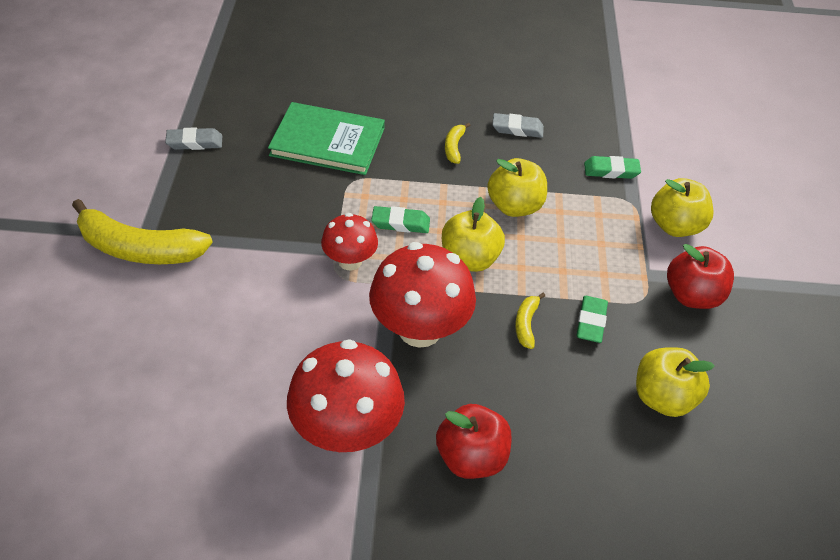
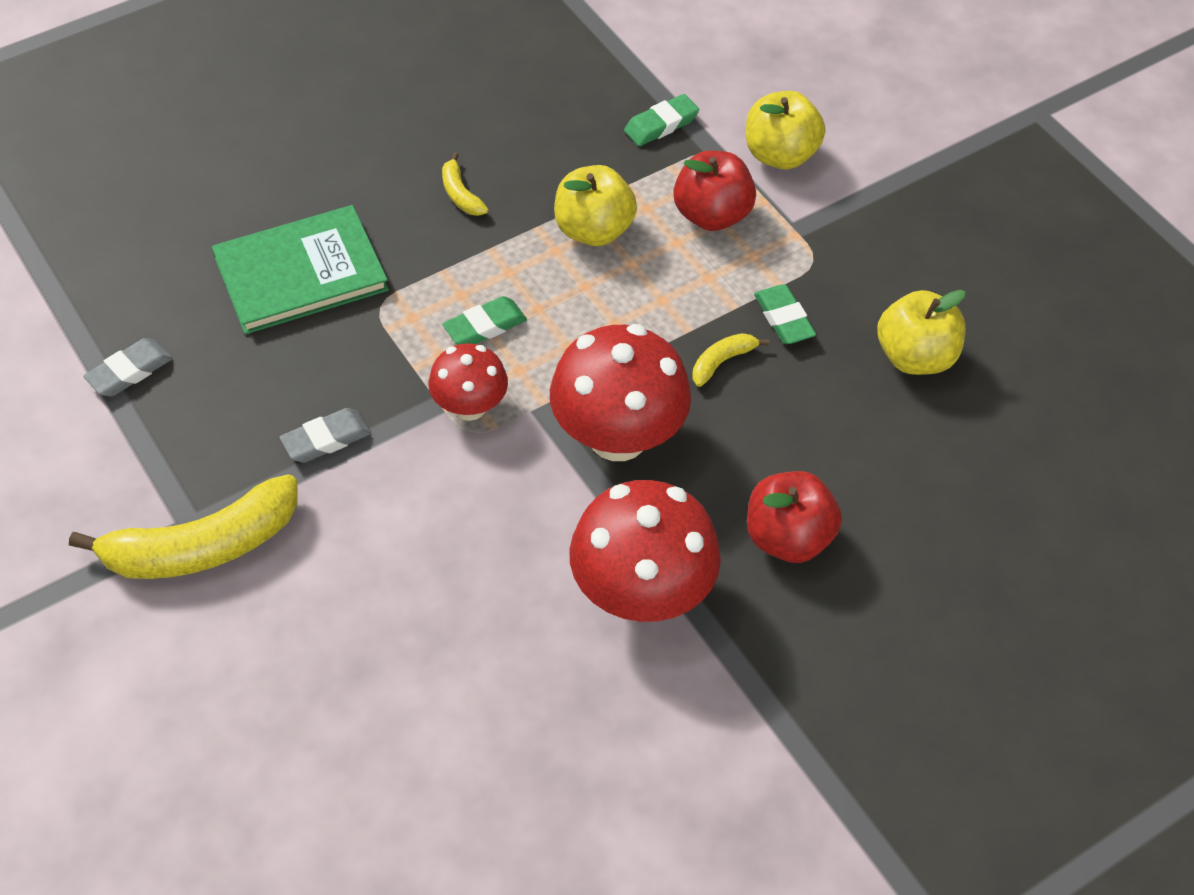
camera: 35 degrees left, 5 degrees up
(469, 259) = (599, 323): yellow apple -> none
(517, 129) = (513, 129): grey eraser -> grey eraser (326, 439)
(526, 324) = (722, 362): yellow banana -> yellow banana turned 75 degrees clockwise
(692, 296) = (858, 227): red apple -> red apple (712, 215)

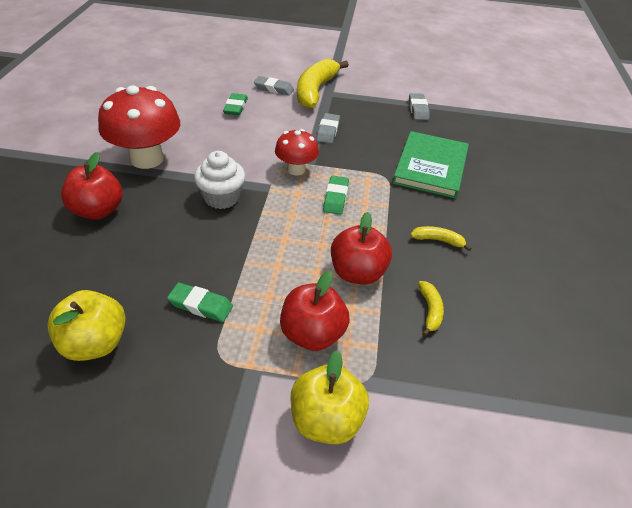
camera: 130 degrees right, 10 degrees down
(258, 612) = (273, 89): none -> grey eraser
(593, 230) = (357, 273): yellow apple -> red apple
(618, 437) = (221, 198): red mushroom -> white cupcake
(661, 124) = (421, 371): green eraser -> green eraser (235, 107)
(722, 362) = (210, 259): yellow banana -> yellow banana (430, 310)

